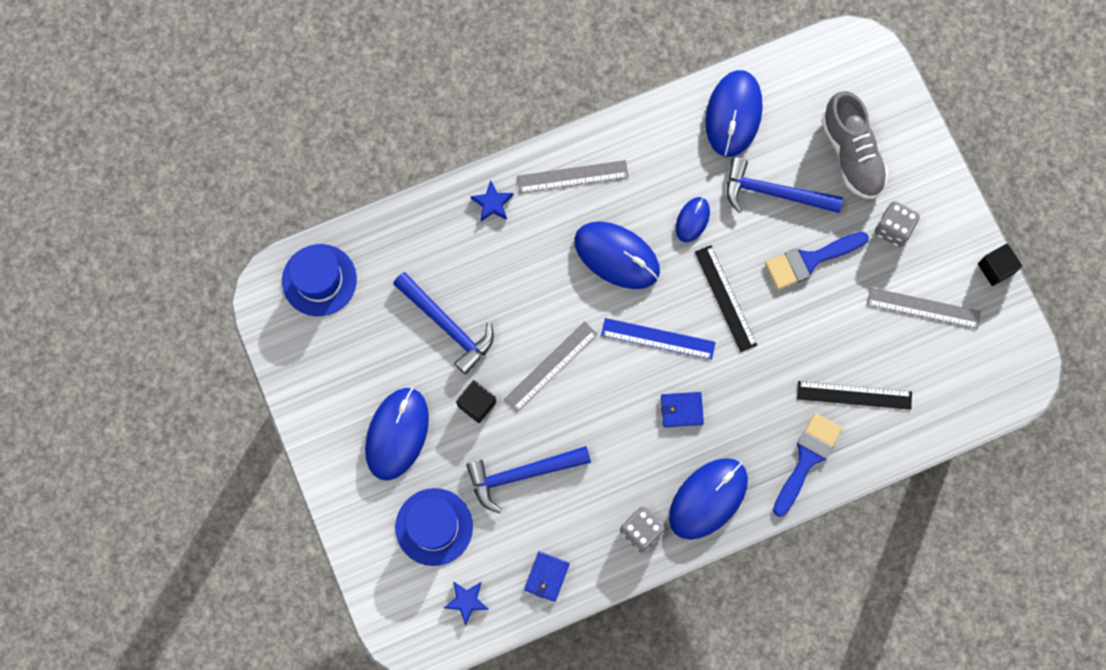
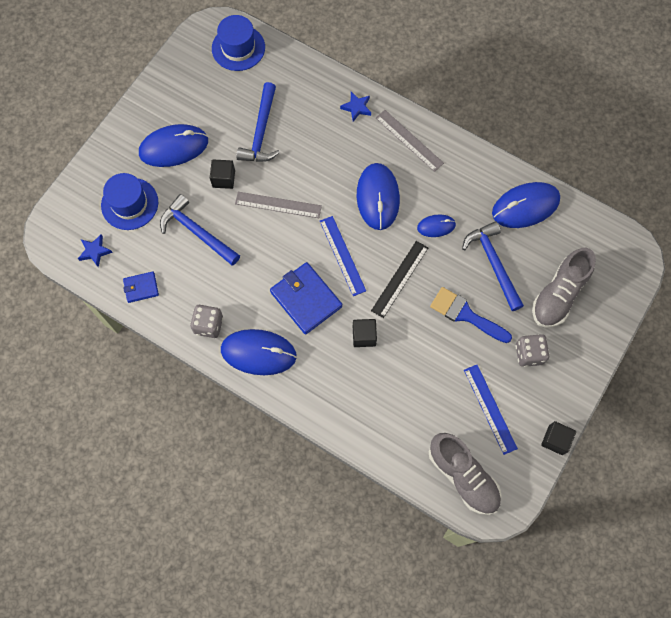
camera: 55 degrees right, 5 degrees down
(681, 410) = (306, 299): blue wallet -> blue wallet, size x1.86
(763, 378) = (364, 336): none -> black cube
(807, 459) = (329, 399): blue brush -> none
(854, 395) = (395, 401): black ruler -> none
(923, 308) = (490, 409): grey ruler -> blue ruler
(973, 382) = (463, 476): none -> grey shoe

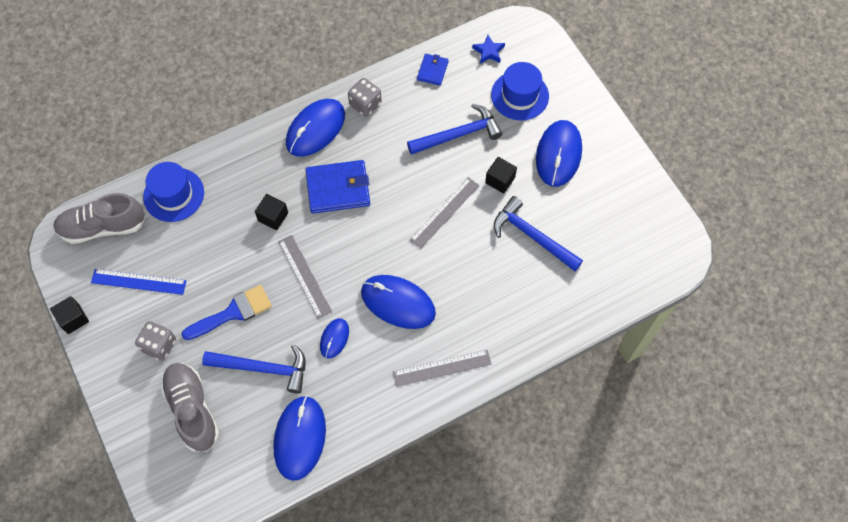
camera: 120 degrees right, 5 degrees down
(238, 48) = (644, 263): blue hat -> blue hat (173, 194)
(342, 255) = (359, 240): blue ruler -> none
(356, 107) = (509, 338): blue star -> none
(400, 279) = (304, 276): black ruler -> grey ruler

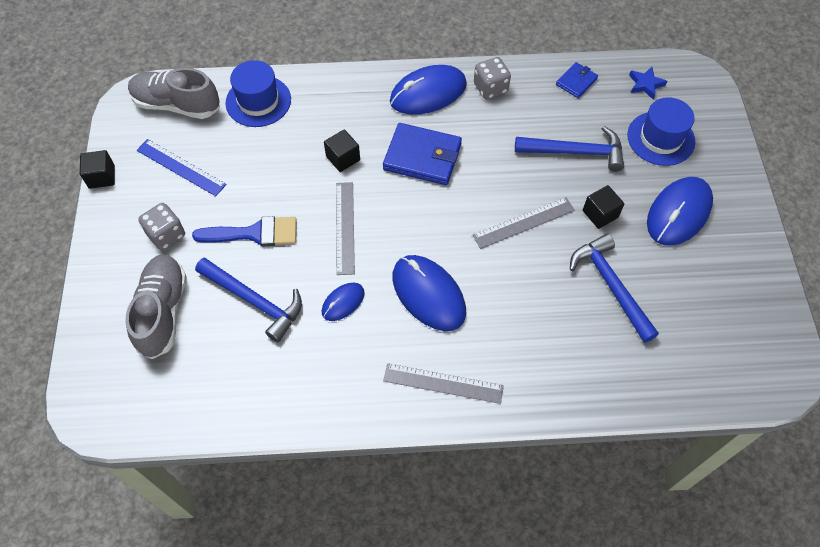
camera: 25 degrees right, 5 degrees down
(300, 438) = (254, 389): blue mouse -> none

